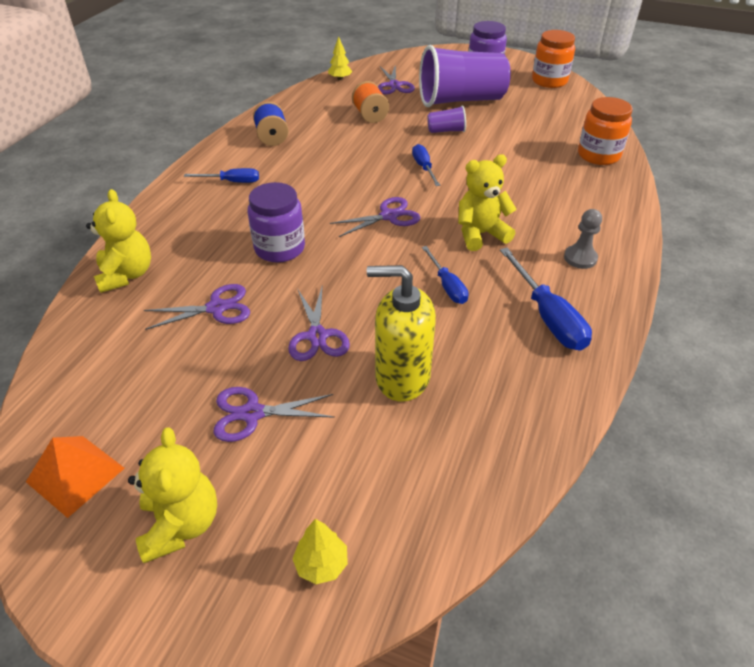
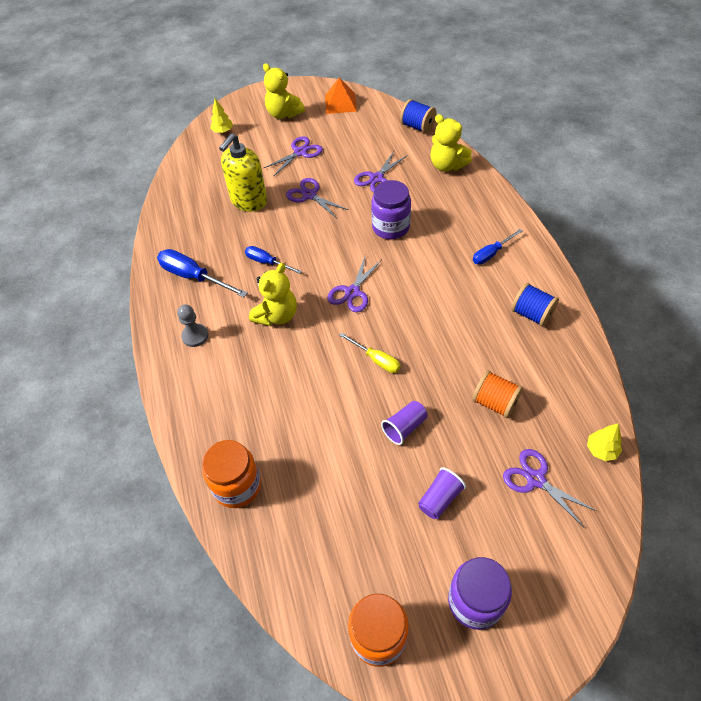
camera: 145 degrees right, 10 degrees up
(63, 347) = (417, 126): none -> blue spool
(402, 377) = (249, 201): yellow soap dispenser -> yellow soap dispenser turned 150 degrees clockwise
(424, 167) = (376, 360): blue screwdriver -> yellow screwdriver
(460, 100) = (440, 499): purple cup -> purple cup, size x0.42

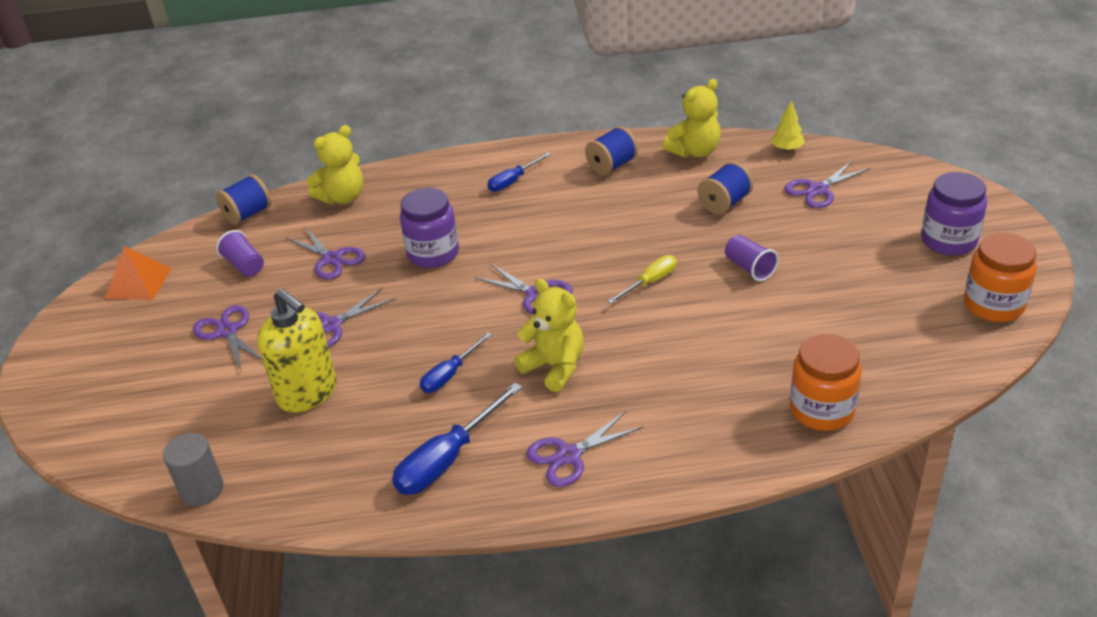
camera: 80 degrees left, 15 degrees down
(175, 181) = (202, 489): none -> grey cylinder
(195, 336) = (568, 455): grey pawn -> purple scissors
(223, 131) = (108, 425): yellow tree -> none
(283, 114) = (117, 347): yellow teddy bear -> yellow teddy bear (694, 151)
(440, 499) = (839, 251): purple cup -> purple cup (245, 265)
(491, 253) = (513, 181): blue screwdriver -> blue screwdriver turned 75 degrees clockwise
(494, 402) = (724, 203): orange spool -> blue spool

